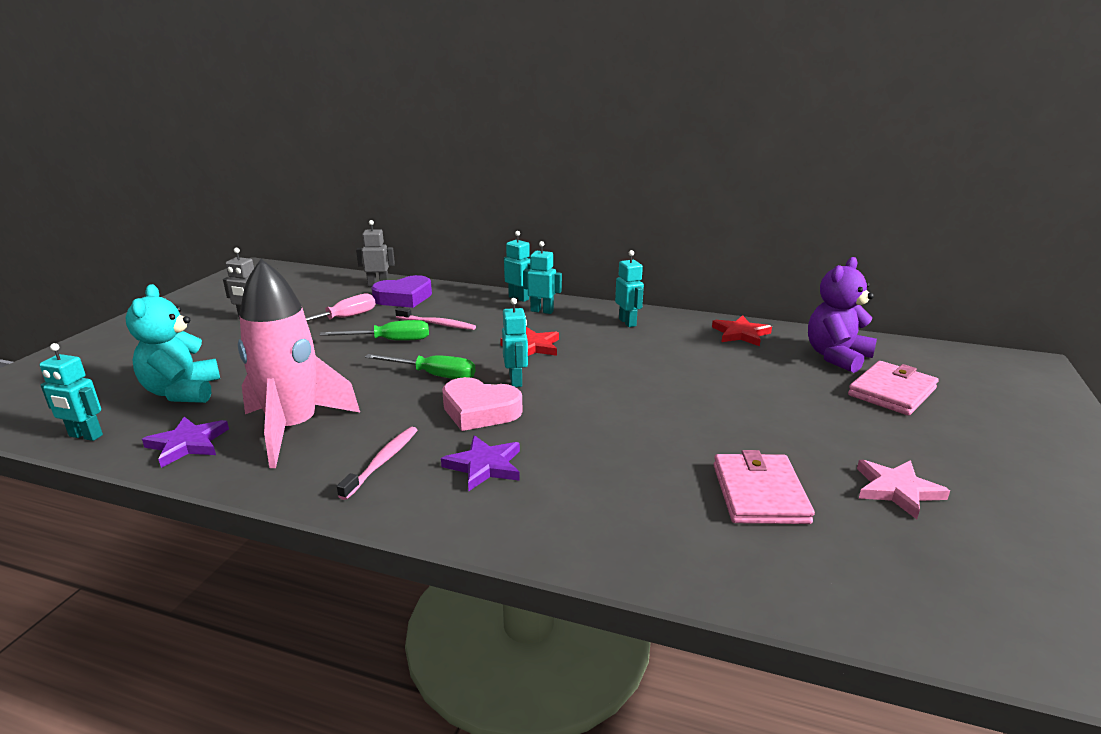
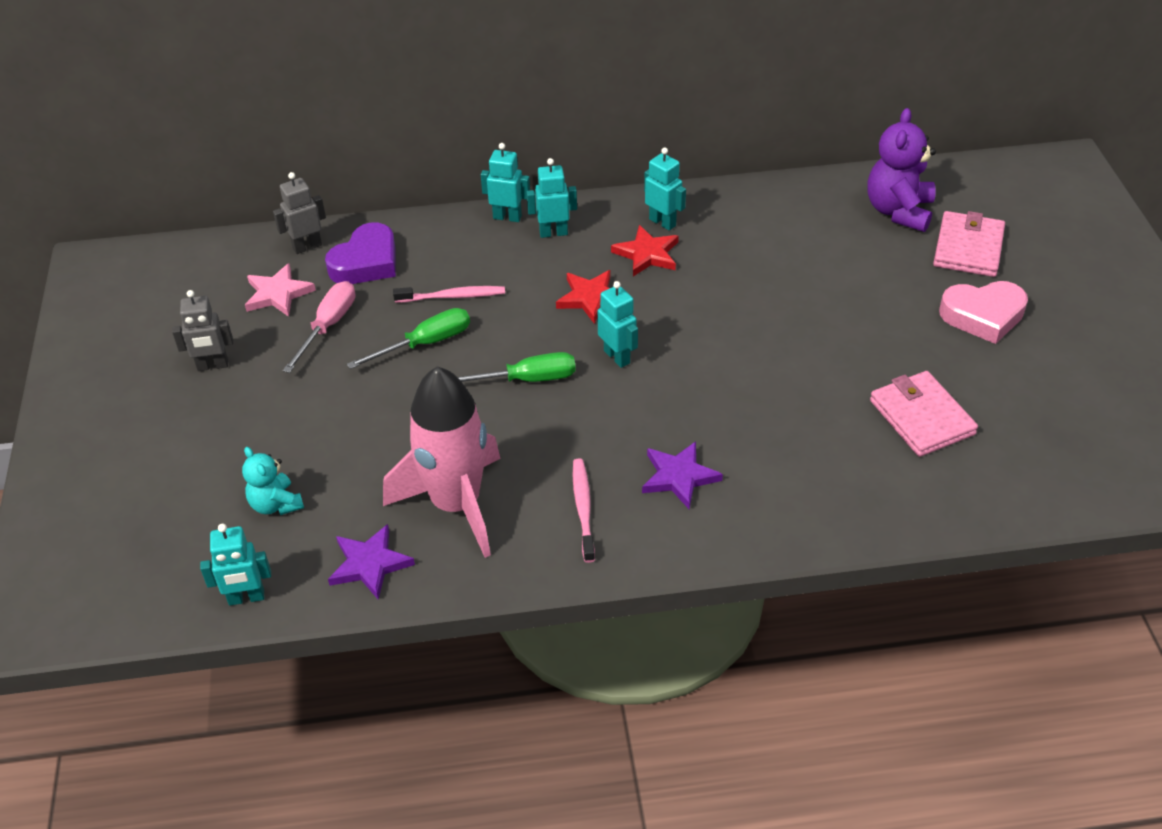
camera: 25 degrees left, 20 degrees up
(182, 392) = (276, 504): turquoise teddy bear -> turquoise teddy bear, size x0.60
(479, 411) = (617, 412): pink heart -> pink heart (983, 316)
(740, 334) = (790, 203): red star -> red star (647, 254)
(896, 490) = (1020, 373): pink star -> pink star (278, 294)

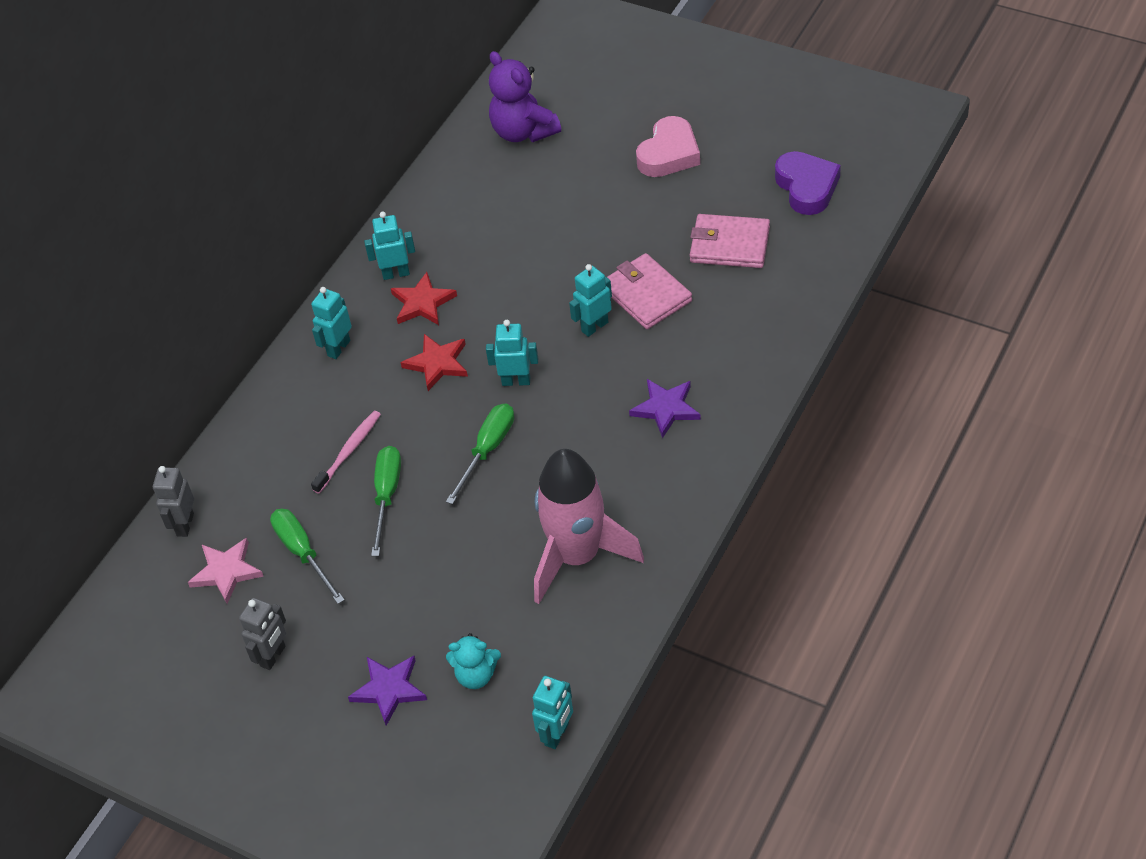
camera: 50 degrees left, 5 degrees up
(328, 326) = (303, 553): pink screwdriver -> green screwdriver
(366, 262) = (248, 491): purple heart -> purple heart (806, 187)
(369, 564) = (590, 638): purple star -> purple star (389, 689)
(507, 217) = (288, 368): turquoise robot -> turquoise robot (594, 326)
(583, 508) = (647, 480): pink toothbrush -> none
(968, 248) = (598, 119): pink wallet -> pink wallet (646, 295)

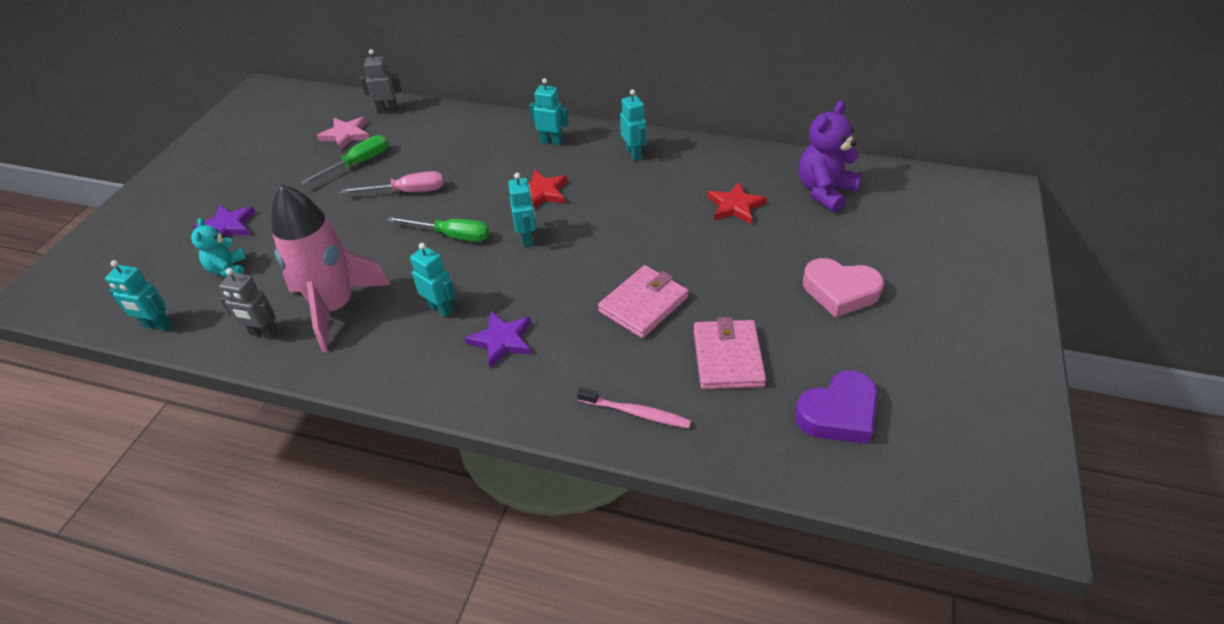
camera: 75 degrees right, 5 degrees down
(273, 656) = (270, 169): grey robot -> grey robot (264, 333)
(349, 451) = (451, 166): pink toothbrush -> pink toothbrush (636, 413)
(387, 495) = (407, 192): green screwdriver -> pink screwdriver
(422, 303) = (605, 173): red star -> red star (735, 206)
(594, 326) = (597, 276): turquoise robot -> turquoise robot (440, 308)

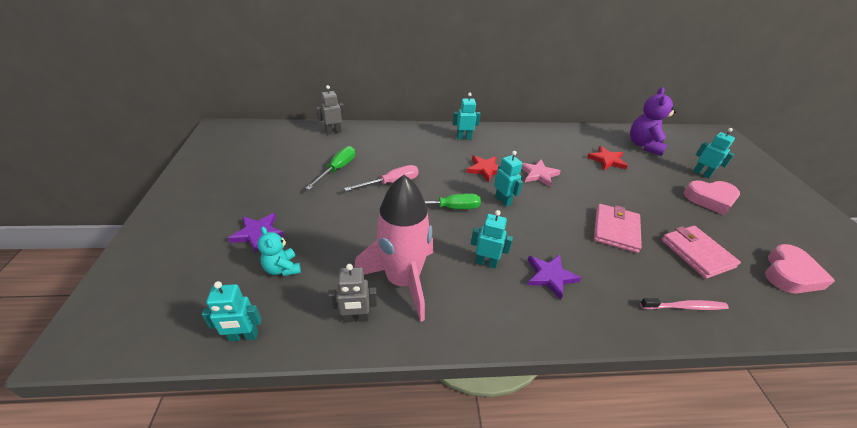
camera: 25 degrees left, 5 degrees down
(346, 135) = (313, 151): pink star -> pink star (538, 174)
(634, 154) = (521, 139): turquoise robot -> turquoise robot (701, 173)
(838, 413) = (789, 274): purple heart -> pink heart

